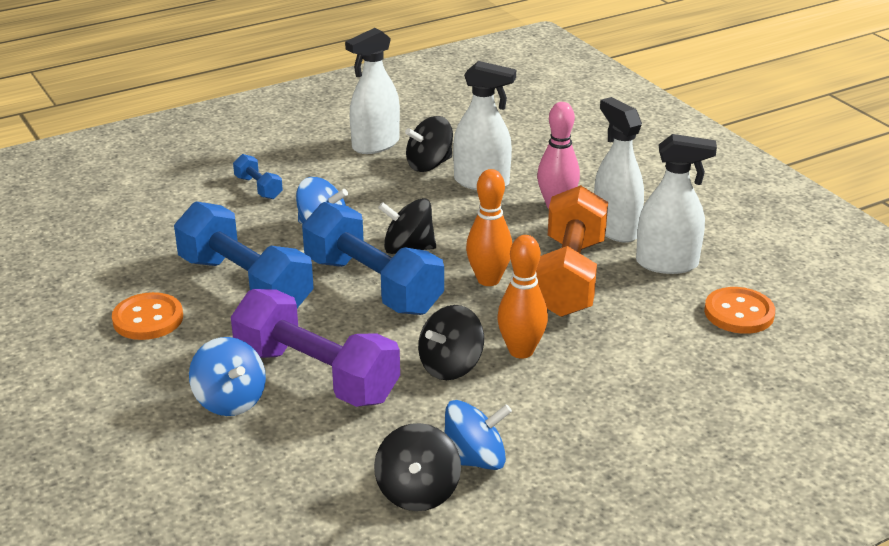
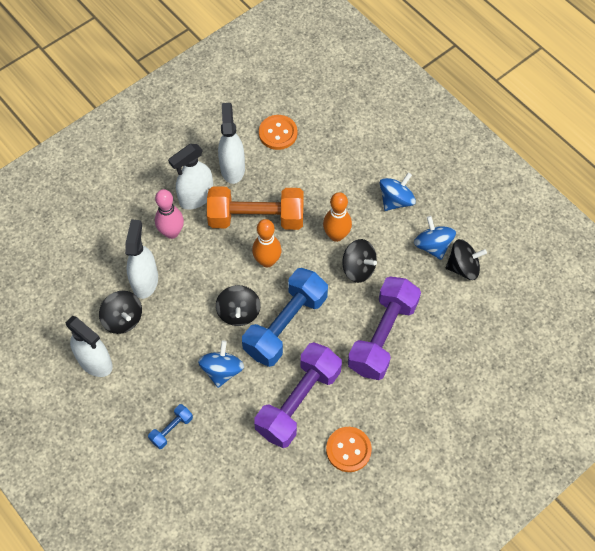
camera: 100 degrees left, 30 degrees up
(230, 400) = (415, 376): blue spinning top -> blue spinning top (396, 200)
(245, 284) = (298, 402): blue dumbbell -> purple dumbbell

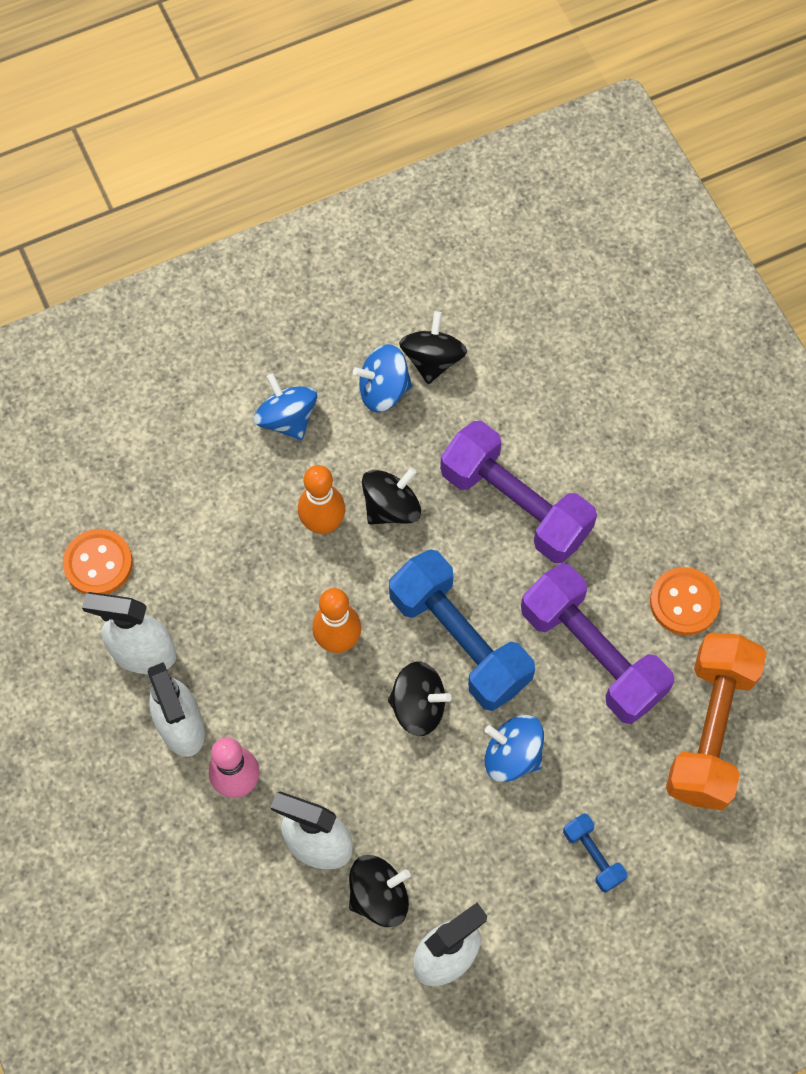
camera: 75 degrees left, 5 degrees up
(256, 218) = (253, 638): orange dumbbell -> orange dumbbell (710, 730)

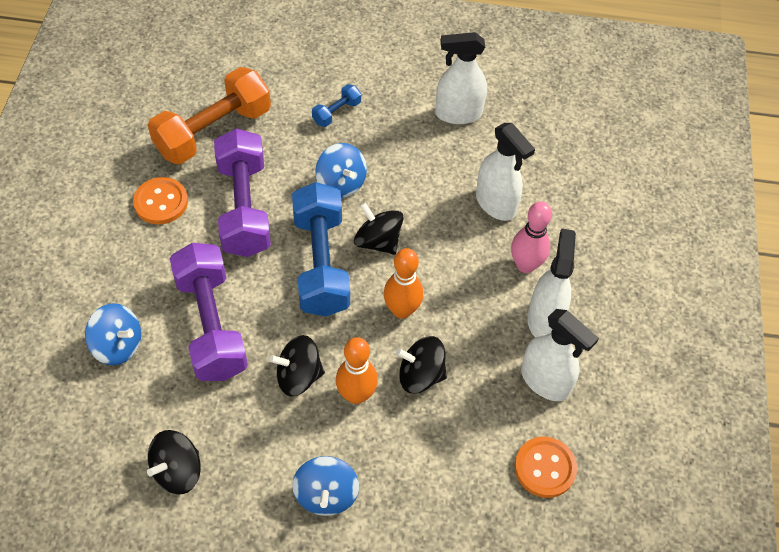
camera: 150 degrees left, 10 degrees down
(379, 896) = (476, 160): black spinning top -> black spinning top (420, 375)
(383, 390) = (235, 470): blue spinning top -> blue spinning top (118, 345)
(593, 855) = (336, 112): blue dumbbell -> blue dumbbell turned 45 degrees clockwise

